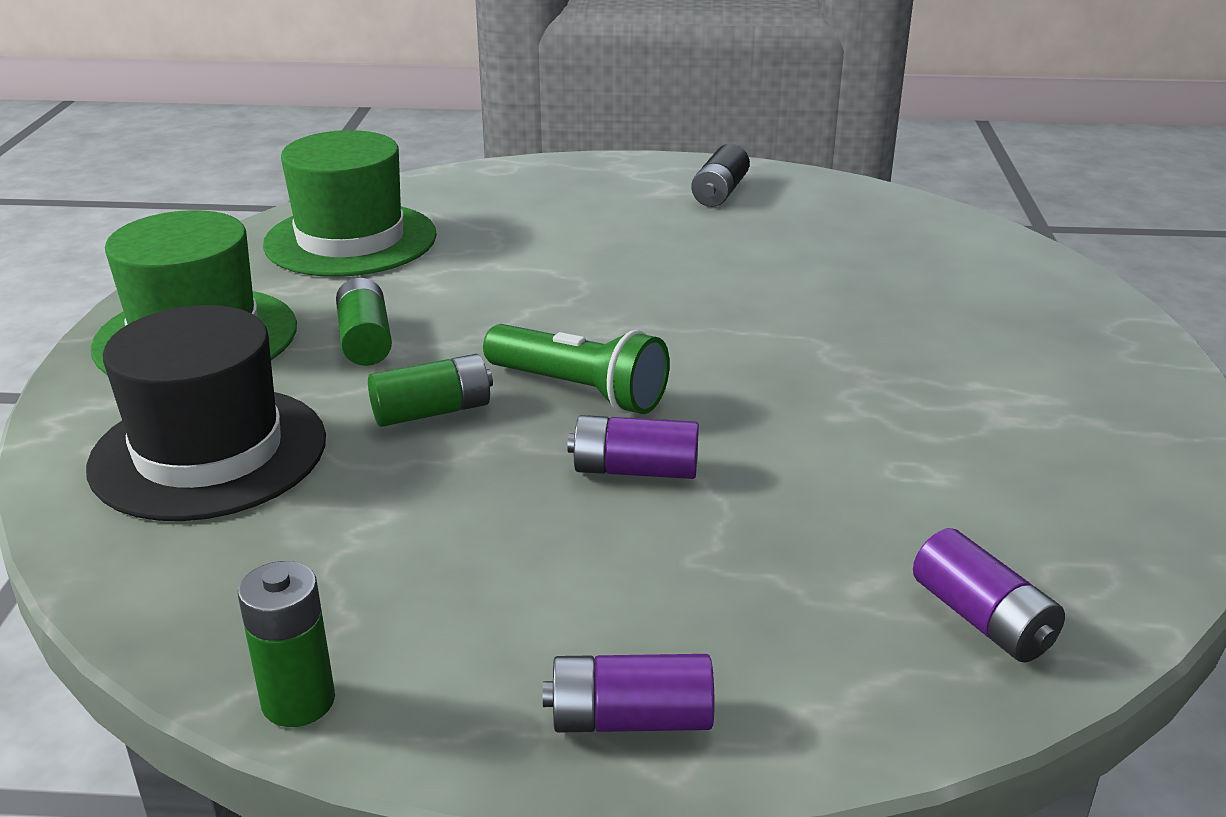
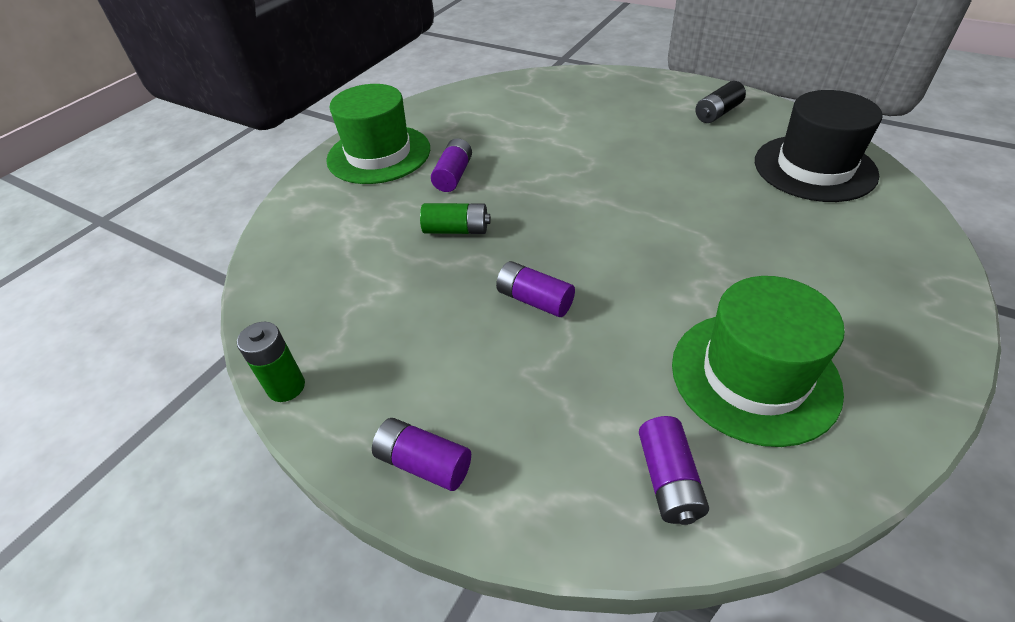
camera: 30 degrees right, 15 degrees up
(209, 452) = (341, 226): black hat -> black hat (814, 168)
(350, 240) = (488, 108): green hat -> green hat (754, 376)
(365, 341) = (453, 175): green battery -> purple battery
(580, 391) = (540, 237): green flashlight -> none

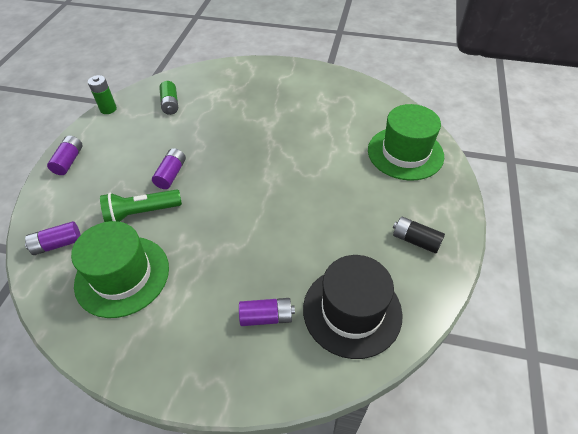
camera: 70 degrees right, 5 degrees up
(379, 154) = (288, 81): green hat -> green hat (405, 153)
(453, 175) = (276, 116): purple battery -> purple battery (266, 317)
(456, 230) = (224, 131): green battery -> green battery (170, 104)
(616, 344) = (141, 213): none -> green flashlight

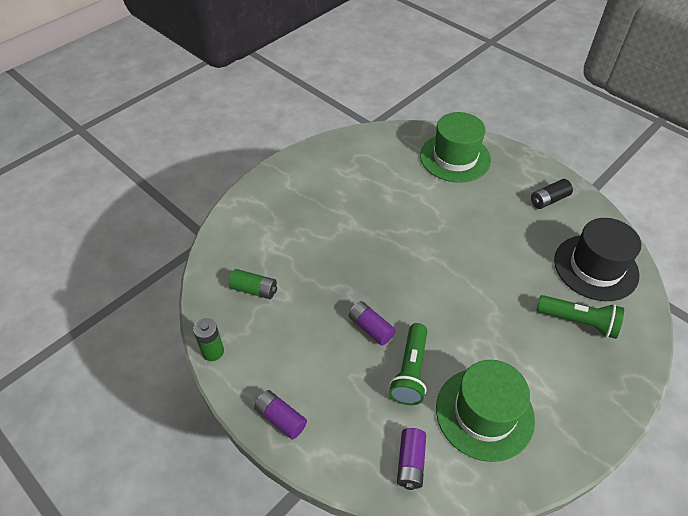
camera: 60 degrees left, 0 degrees up
(266, 317) = (578, 321): purple battery -> green flashlight

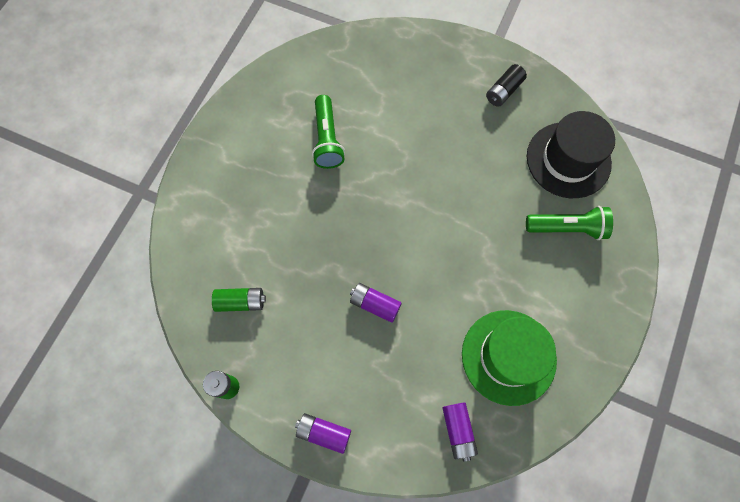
camera: 20 degrees left, 20 degrees up
(410, 372) = (428, 338): green flashlight -> green flashlight (327, 139)
(455, 158) = (393, 65): green hat -> none

